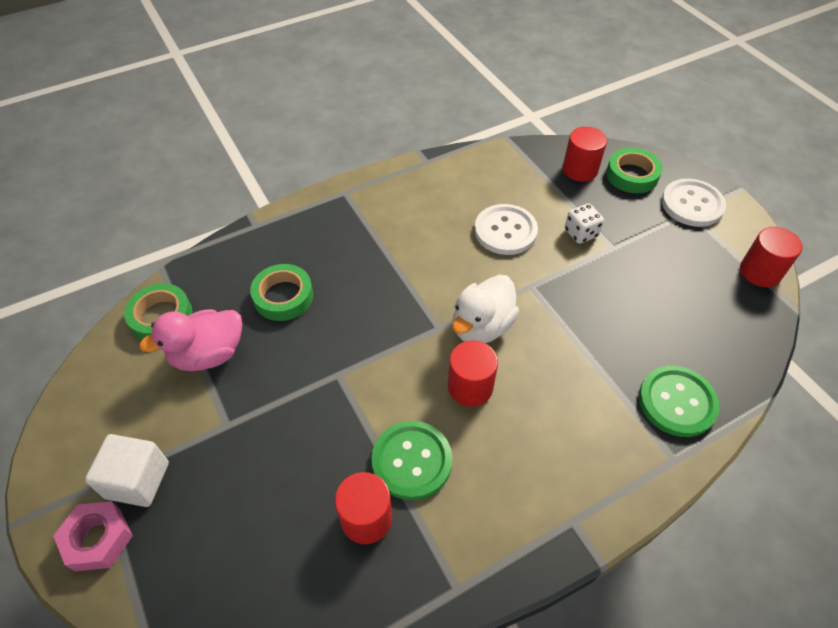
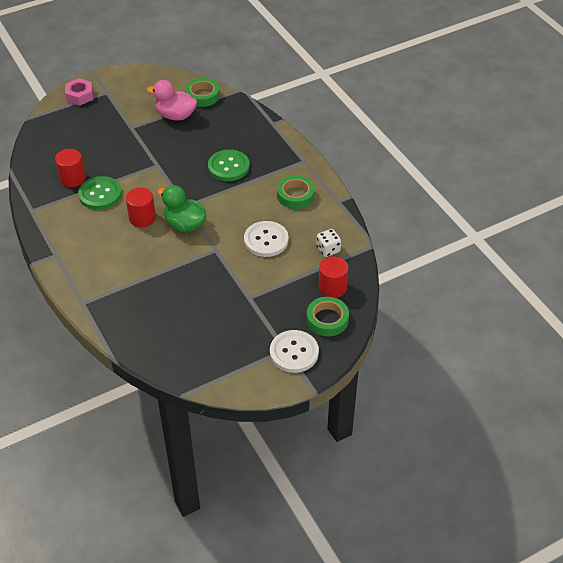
camera: 90 degrees right, 5 degrees down
(137, 480) = (106, 102): white cube -> none
(208, 354) = (175, 115): pink duck -> pink duck turned 45 degrees counterclockwise
(283, 296) = (214, 140): green tape -> green tape (295, 195)
(481, 326) = (184, 224): white duck -> green duck
(581, 233) = (263, 280): white dice -> white dice (328, 249)
(677, 402) = (119, 310): green button -> green button (228, 167)
(760, 272) = (221, 380): red cylinder -> none

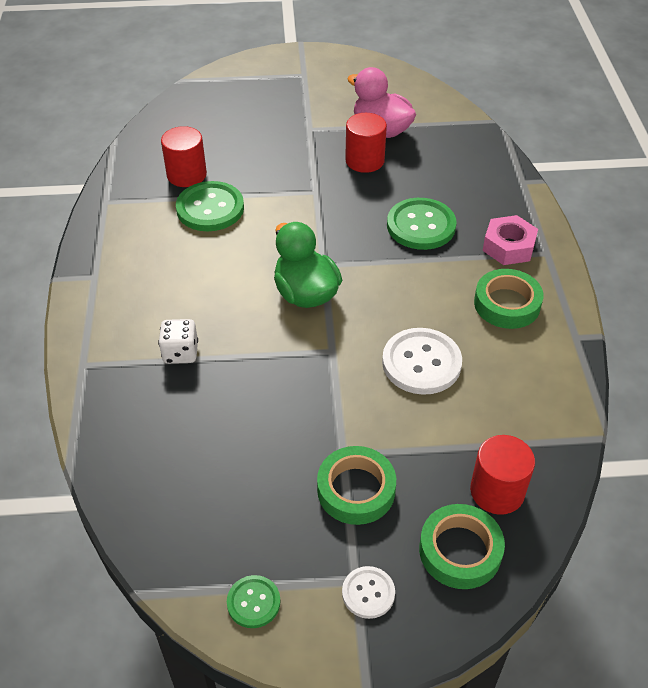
camera: 25 degrees right, 0 degrees up
(80, 96) = (265, 69): pink nut -> pink nut (508, 247)
(142, 218) = (248, 262): red cylinder -> red cylinder (364, 160)
(202, 95) = (435, 113): green tape -> green tape (356, 490)
(242, 376) = (253, 602): none -> green button
(294, 352) = (368, 593): white button -> white button, size x0.55
(328, 249) = (520, 417): white dice -> white dice (180, 353)

